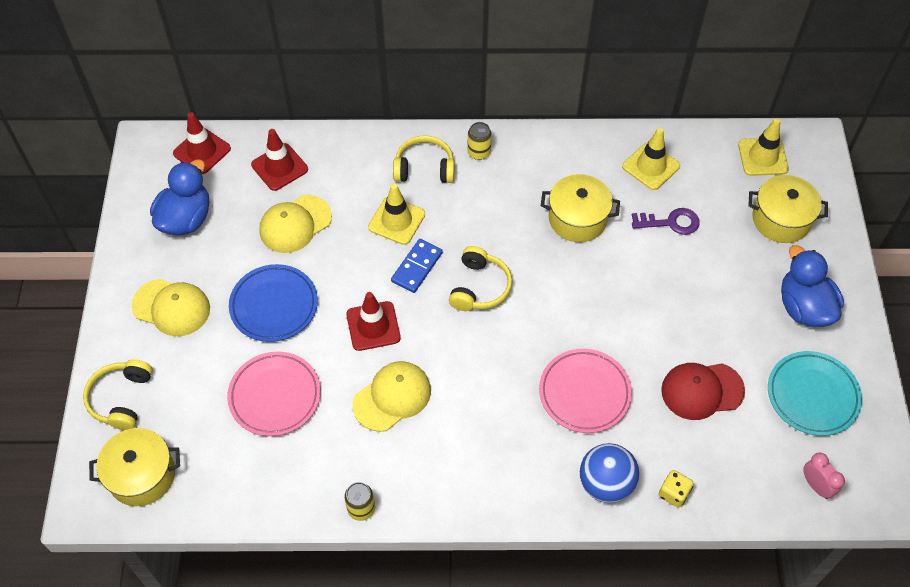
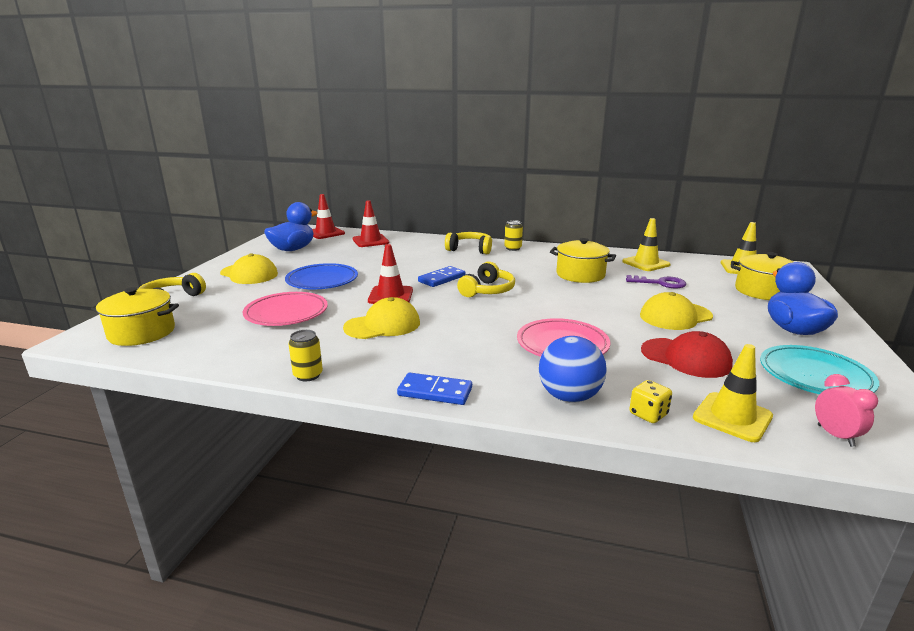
camera: 15 degrees right, 35 degrees down
(295, 224) = (364, 257): yellow cap -> yellow cap (675, 316)
(396, 221) = (438, 263): yellow traffic cone -> yellow traffic cone (732, 417)
(488, 505) = (435, 392): none -> blue domino
(702, 390) = (686, 358): red cap -> red cap turned 150 degrees counterclockwise

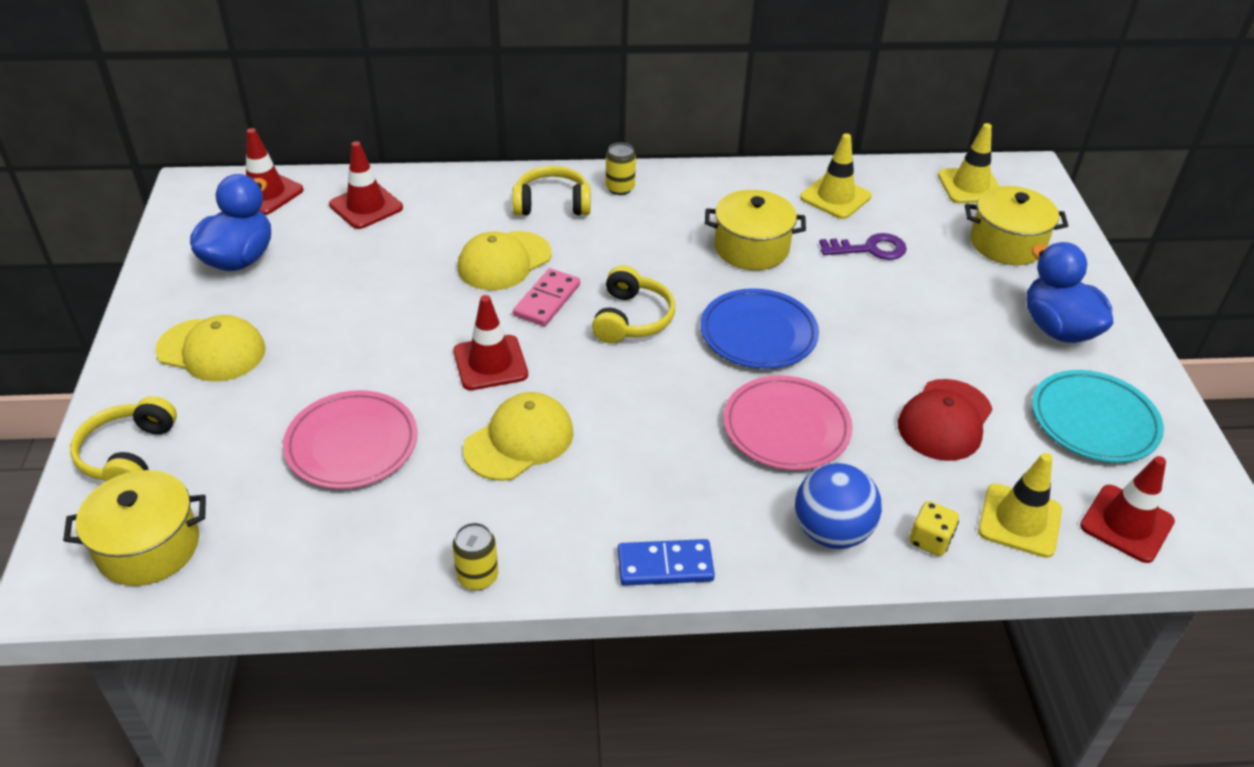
camera: 20 degrees left, 20 degrees up
(322, 281) = (354, 345): blue plate -> blue plate (758, 334)
(441, 279) = (547, 300): blue domino -> pink domino
(675, 316) = (910, 329): yellow cap -> yellow cap (504, 261)
(686, 358) = (945, 420): red cap -> red cap turned 105 degrees clockwise
(835, 435) = (1126, 524): pink clock -> red traffic cone

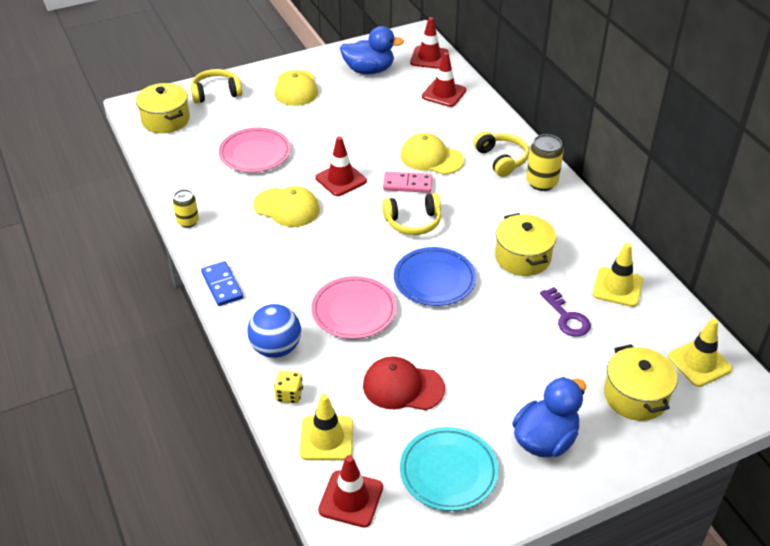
camera: 70 degrees right, 0 degrees up
(620, 188) = (541, 182): yellow can -> yellow can, size x1.52

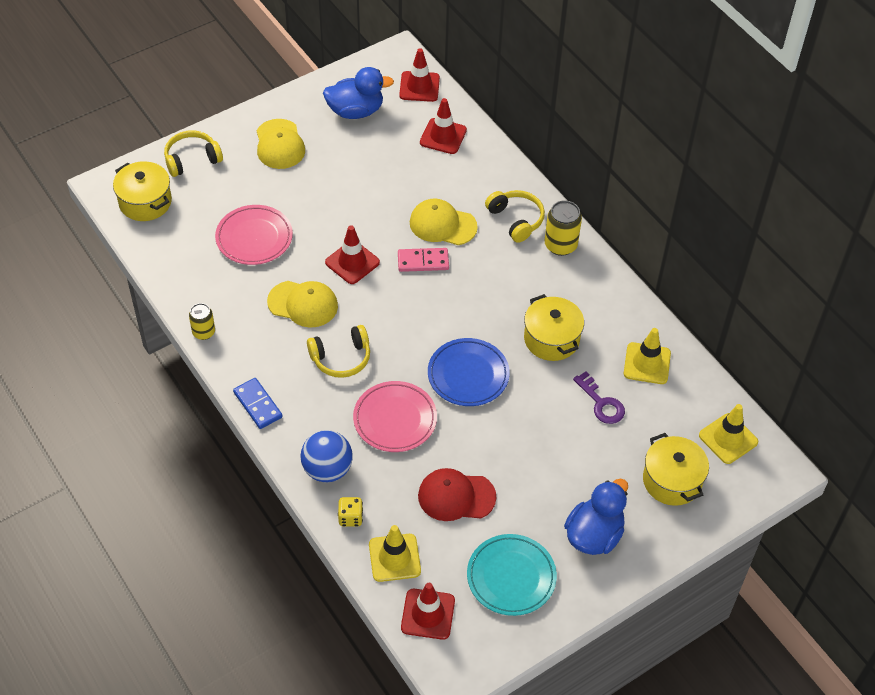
camera: 10 degrees left, 10 degrees up
(413, 222) = (436, 308): yellow headphones -> yellow headphones (341, 358)

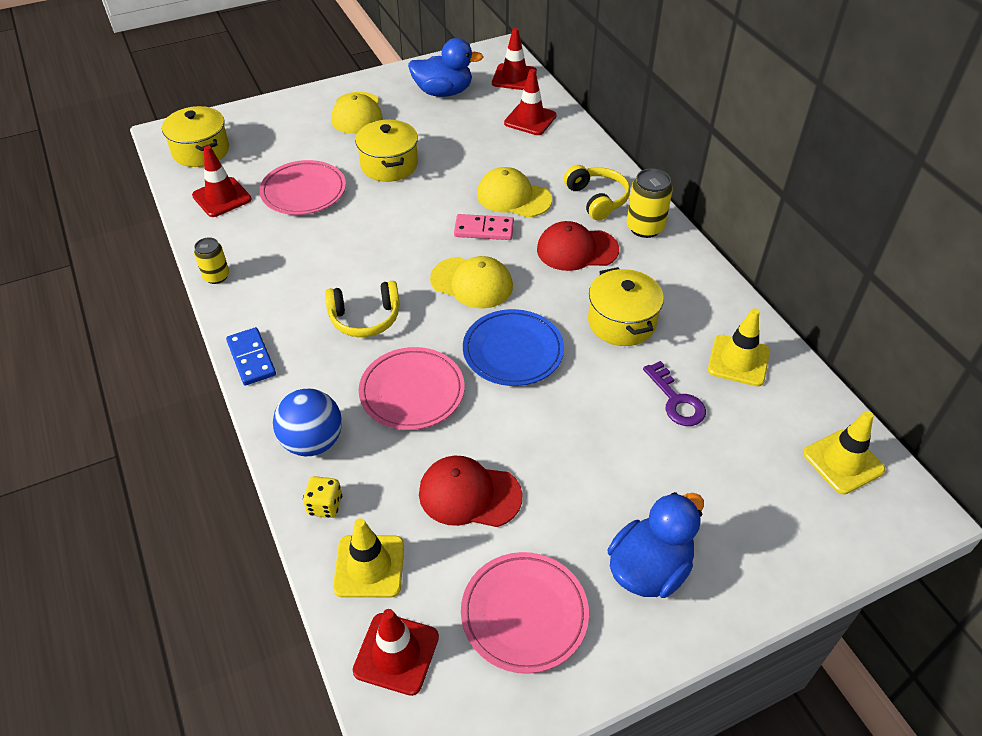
camera: 10 degrees right, 5 degrees down
(192, 159) = (263, 119): yellow headphones -> none
(303, 304) = (337, 259): yellow cap -> yellow cap (472, 283)
(352, 262) = (404, 223): red traffic cone -> red traffic cone (222, 197)
(505, 273) = (577, 250): none -> red cap
(511, 577) = (524, 614): turquoise plate -> pink plate
(672, 480) = (764, 507): yellow pot -> yellow pot (389, 165)

